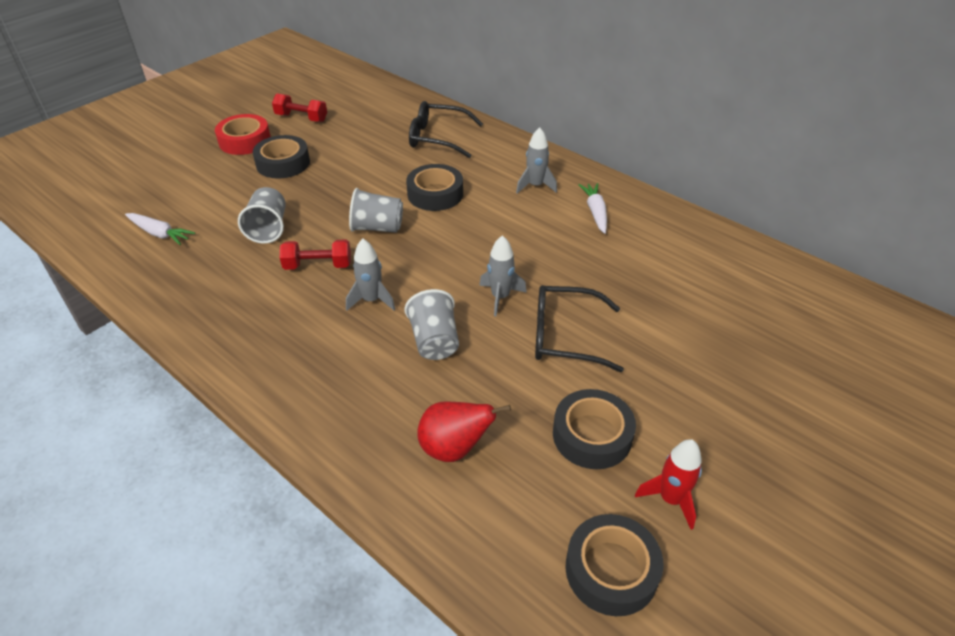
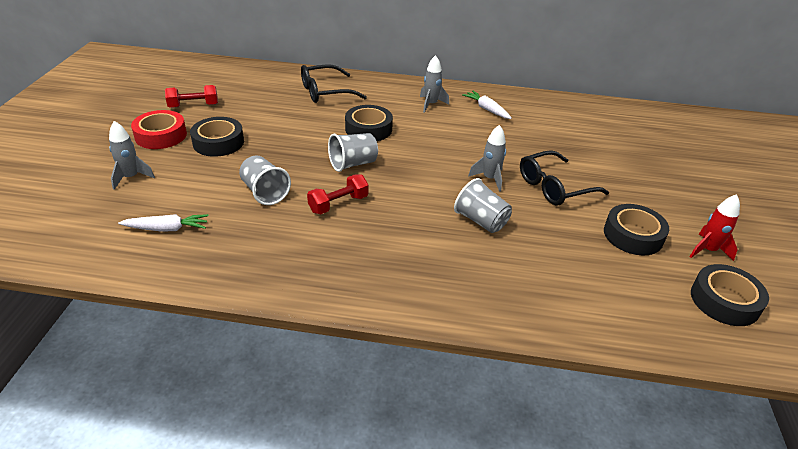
camera: 35 degrees left, 5 degrees down
(371, 300) = (407, 212): grey rocket -> grey rocket (131, 177)
(454, 448) = (570, 279): red pear -> none

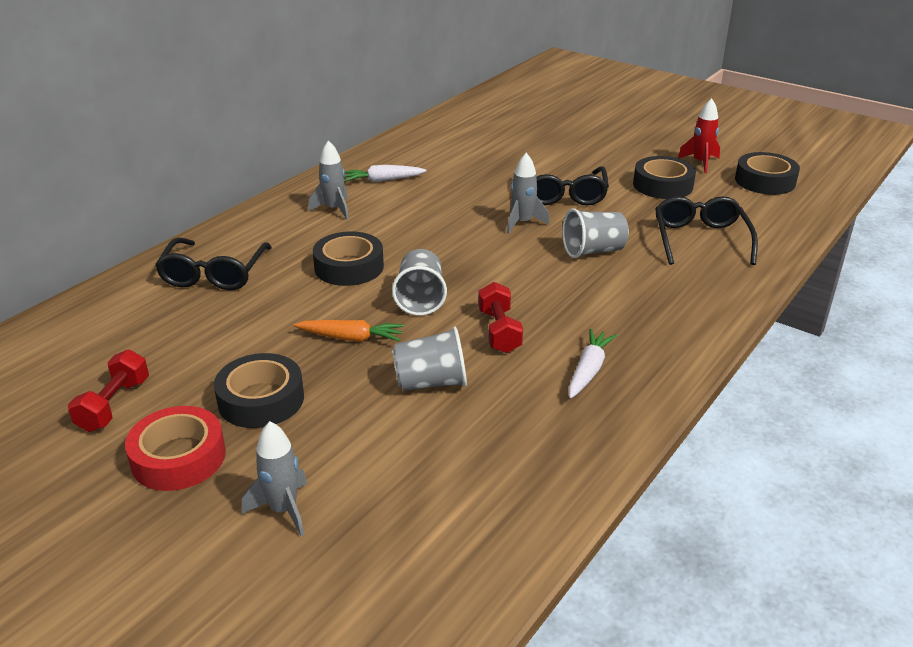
camera: 60 degrees left, 5 degrees down
(167, 229) = (455, 489): white carrot -> white carrot (588, 370)
(293, 152) = (351, 338): none -> orange carrot
(558, 276) = (700, 239): none -> black glasses

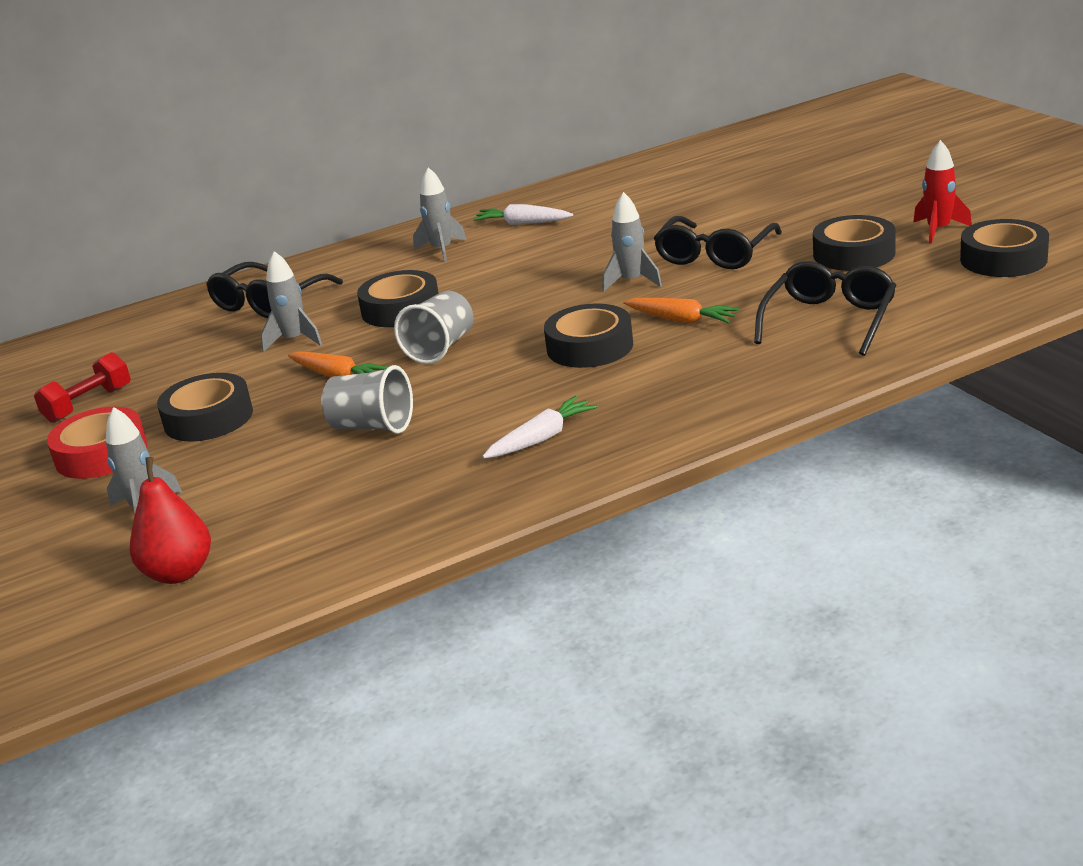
camera: 30 degrees right, 5 degrees down
(275, 308) = (294, 340): none -> grey rocket
(386, 574) = (179, 573): none -> red pear
(499, 331) = (488, 389): red dumbbell -> none
(545, 282) = (590, 347): none -> black tape
(593, 251) = (681, 320): grey cup -> orange carrot

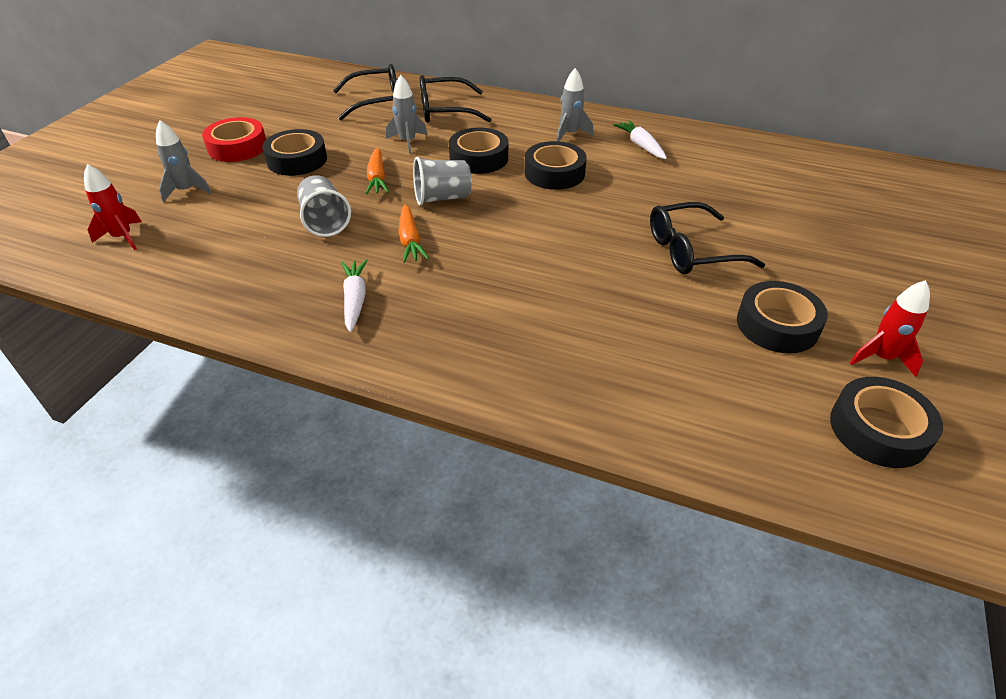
camera: 45 degrees right, 15 degrees up
(88, 404) = (287, 116): red dumbbell -> none
(179, 573) = (123, 237): red pear -> red rocket
(541, 438) = (355, 300): white carrot -> white carrot turned 105 degrees counterclockwise
(590, 347) = (497, 259): black tape -> black tape (554, 173)
(632, 282) = (608, 232): grey rocket -> none
(681, 320) = (574, 283): orange carrot -> orange carrot (410, 240)
(829, 320) = (649, 365): black glasses -> black glasses (377, 102)

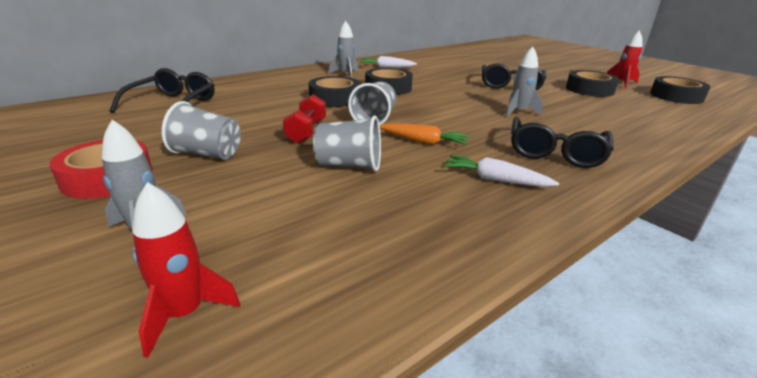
camera: 60 degrees left, 15 degrees down
(297, 160) = (207, 154): black tape -> grey cup
(377, 178) = (306, 131): orange carrot -> red dumbbell
(407, 142) = (266, 110): grey rocket -> grey rocket (519, 112)
(445, 111) = (243, 90): black glasses -> black glasses (555, 152)

